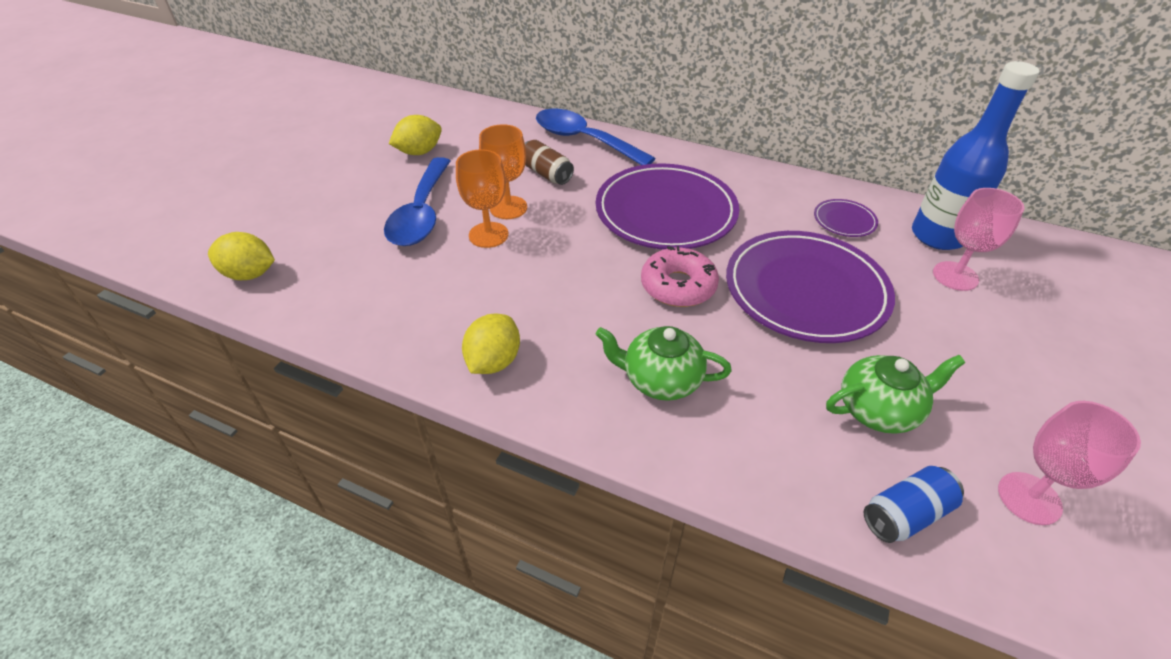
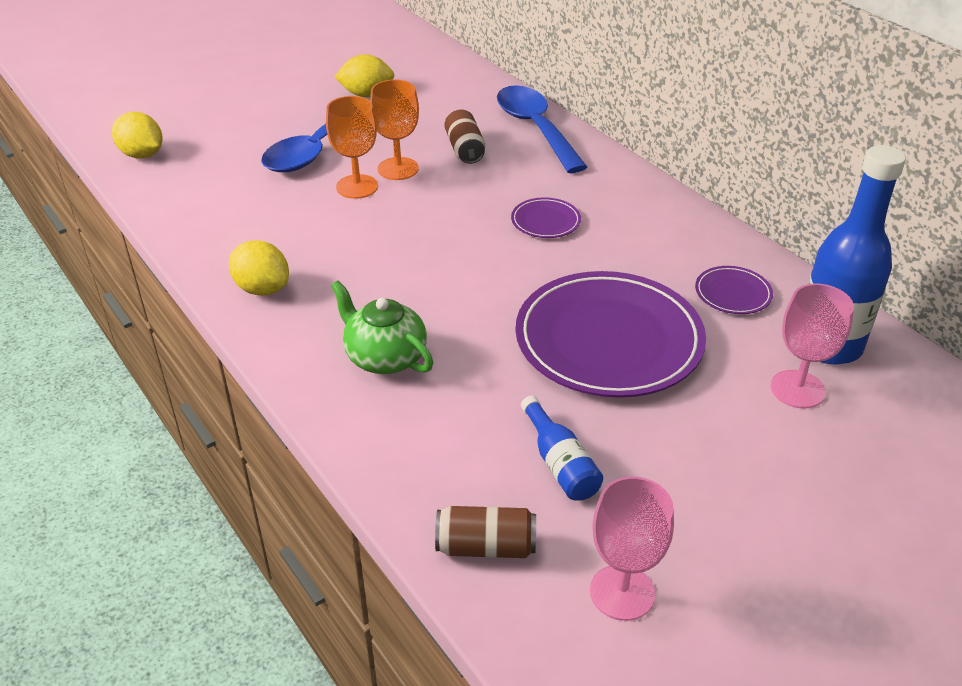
camera: 30 degrees right, 5 degrees down
(493, 361) = (262, 289): yellow lemon -> yellow lemon turned 75 degrees clockwise
(666, 212) = (545, 221): purple plate -> purple plate, size x0.43
(678, 286) = (484, 290): pink donut -> none
(879, 410) = (560, 463): green teapot -> blue bottle
(905, 514) = (486, 546): blue can -> brown can

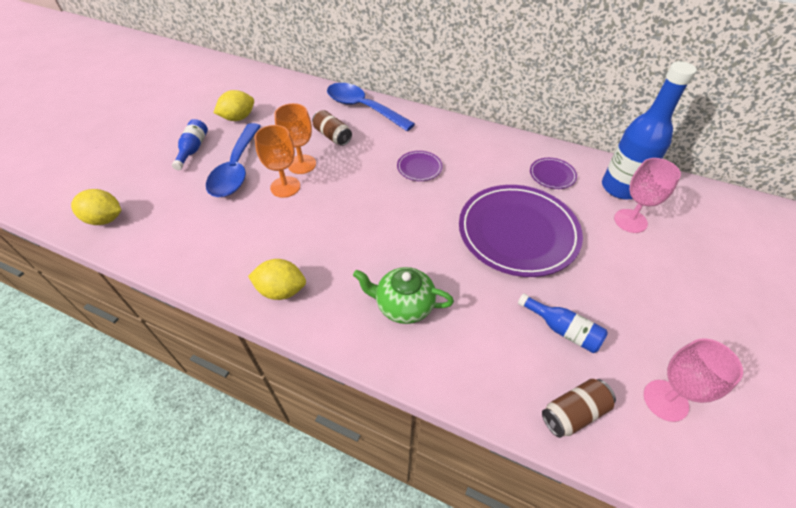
camera: 30 degrees left, 10 degrees up
(286, 113) = (193, 149): none -> blue bottle

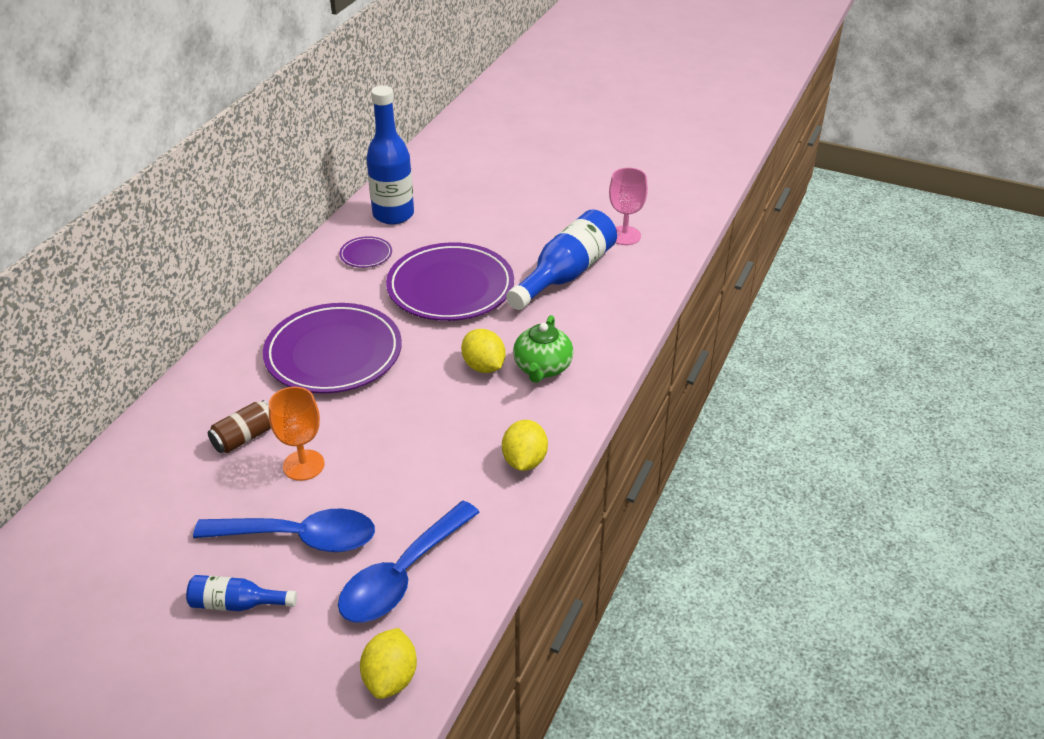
camera: 90 degrees left, 10 degrees down
(238, 118) = (161, 558): yellow lemon -> yellow lemon (483, 366)
(285, 187) = (349, 477): orange goblet -> none
(363, 108) = (182, 408): blue spoon -> blue spoon (402, 575)
(419, 168) = (333, 353): purple plate -> purple plate, size x2.33
(562, 329) = (565, 274): blue bottle -> blue bottle, size x1.93
(573, 413) = (640, 279): brown can -> none
(630, 221) = (440, 217): pink goblet -> none

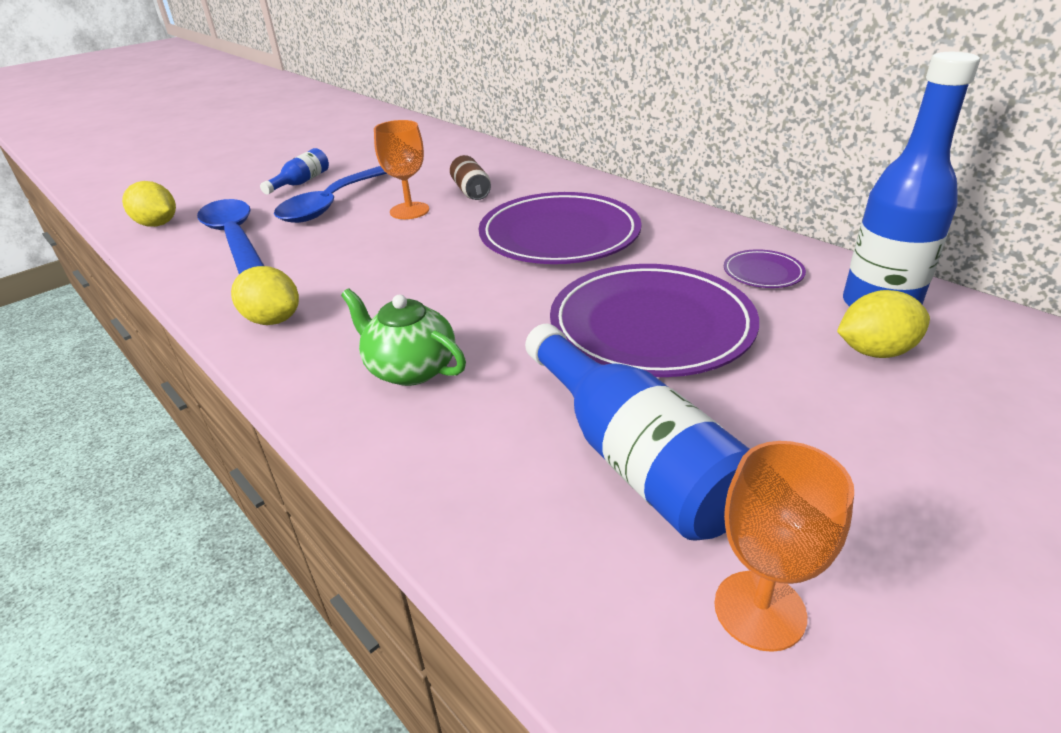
camera: 115 degrees right, 5 degrees down
(483, 366) = (456, 322): yellow lemon -> yellow lemon (875, 351)
(624, 235) = (759, 610): pink goblet -> orange goblet

